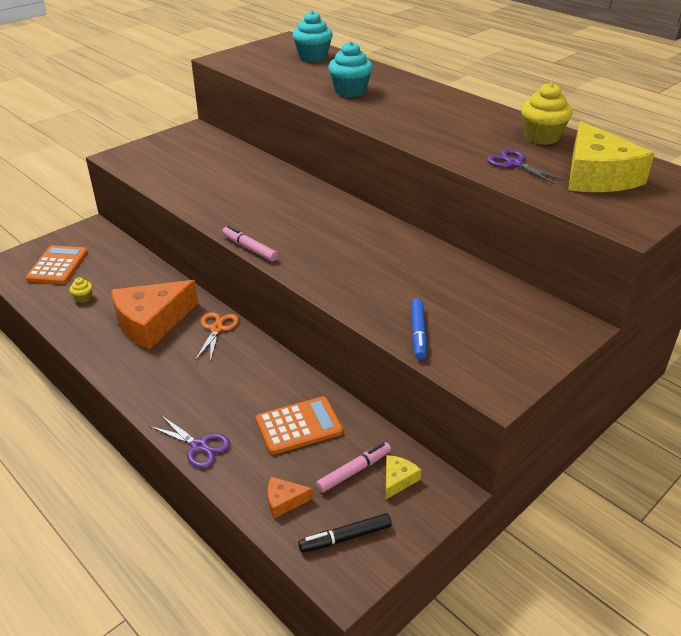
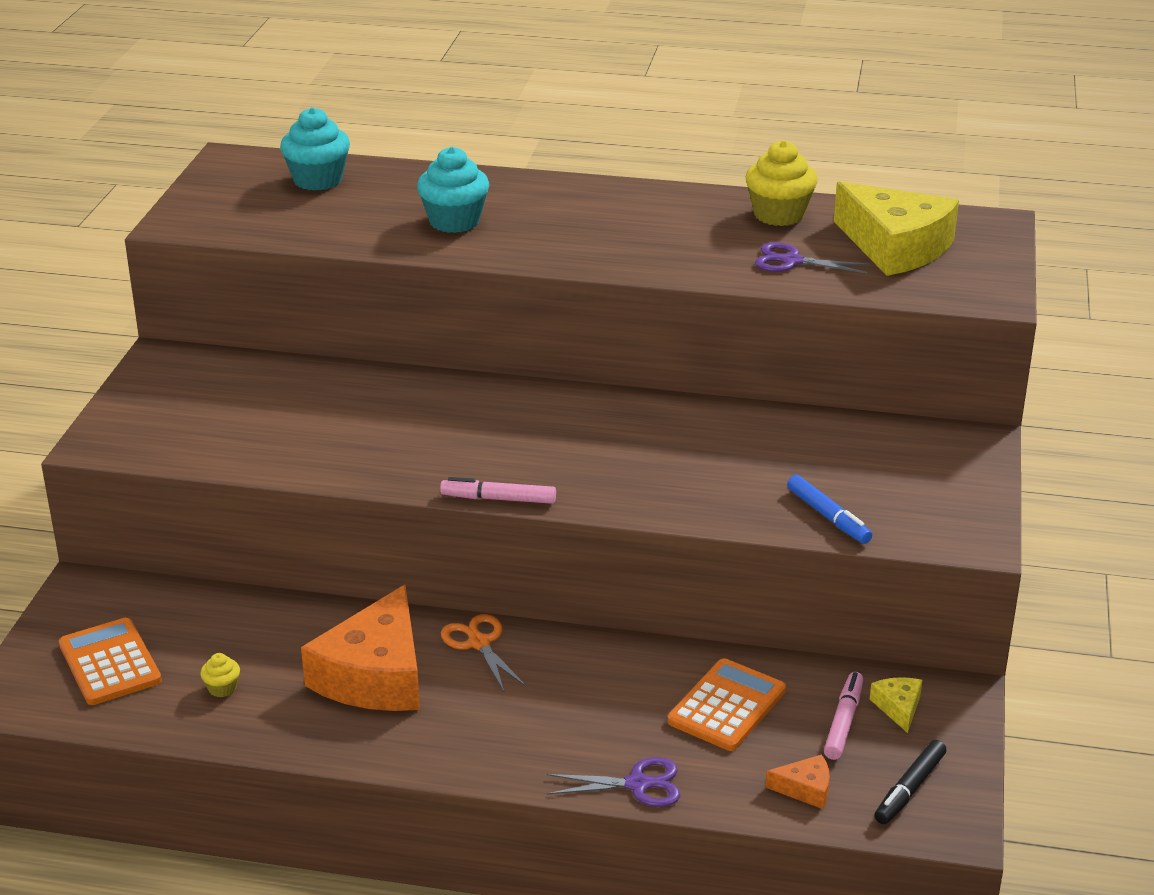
camera: 35 degrees left, 5 degrees down
(284, 501) = (805, 789): orange cheese -> orange cheese turned 135 degrees counterclockwise

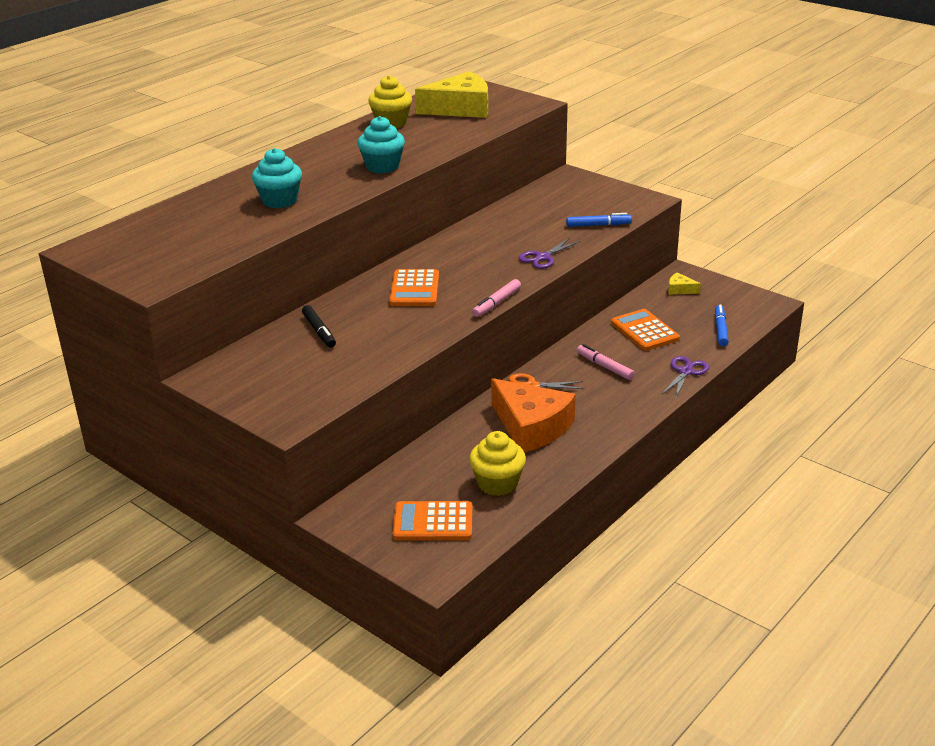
camera: 60 degrees left, 0 degrees up
(222, 688) = (497, 483): yellow cupcake -> yellow cupcake, size x2.12
(318, 180) = (160, 228): turquoise cupcake -> turquoise cupcake (382, 166)
(482, 424) = (414, 289): none -> orange calculator
(791, 261) = (445, 133): purple scissors -> purple scissors (543, 257)
(805, 789) = (720, 329): orange cheese -> blue marker
(843, 722) = (680, 305): pink marker -> pink marker (604, 366)
(909, 789) = (738, 305): black marker -> black marker (319, 331)

